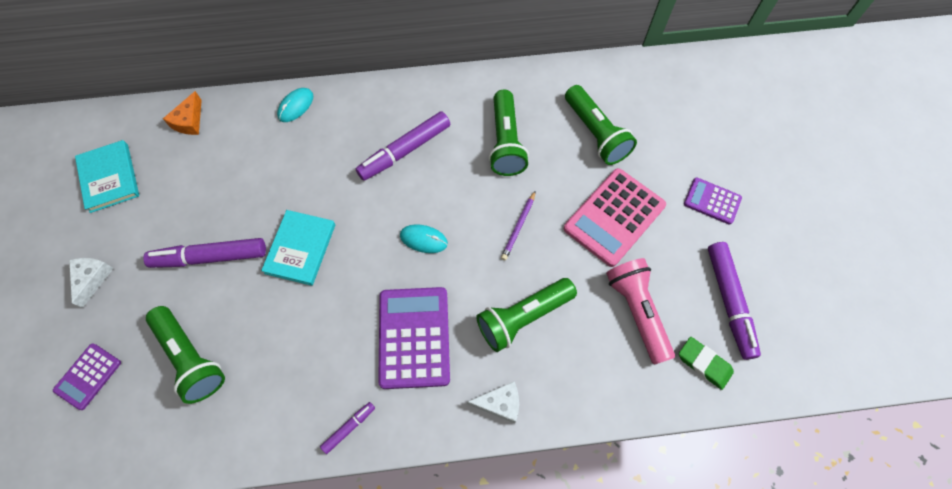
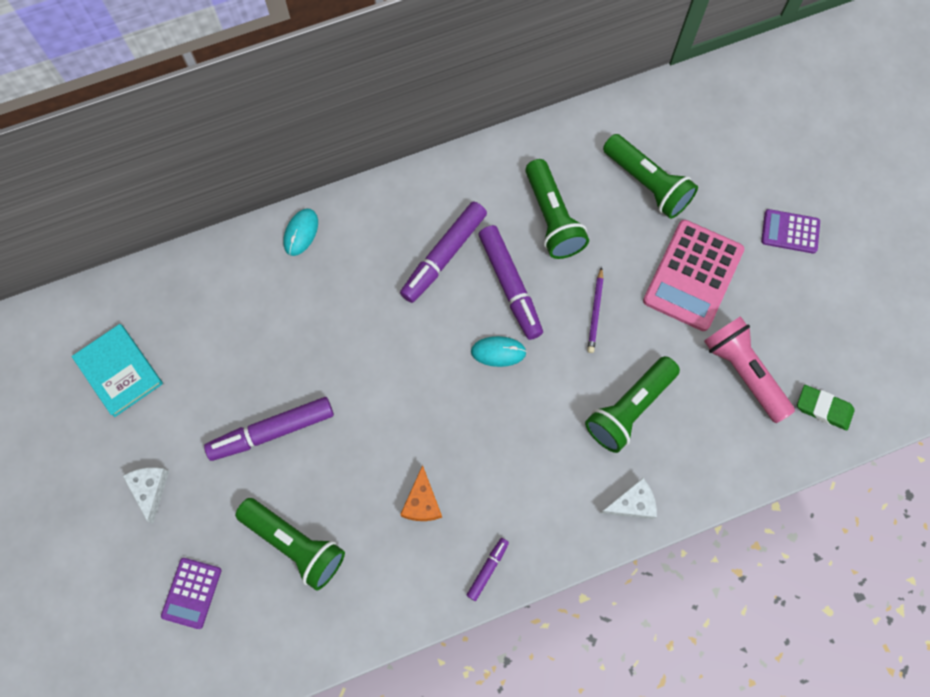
camera: 15 degrees left, 5 degrees up
(189, 121) = (184, 281): orange cheese -> orange cheese (422, 502)
(300, 249) = (368, 396): turquoise book -> none
(414, 337) = (523, 459): purple calculator -> none
(729, 302) = (833, 337): purple marker -> purple marker (510, 285)

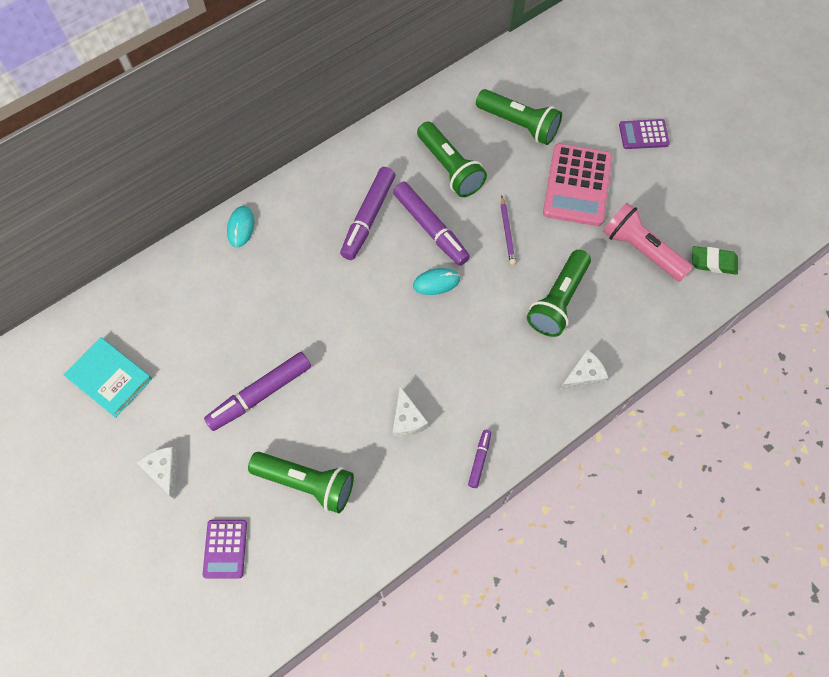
camera: 15 degrees left, 5 degrees down
(422, 502) = (407, 419): orange cheese -> white cheese

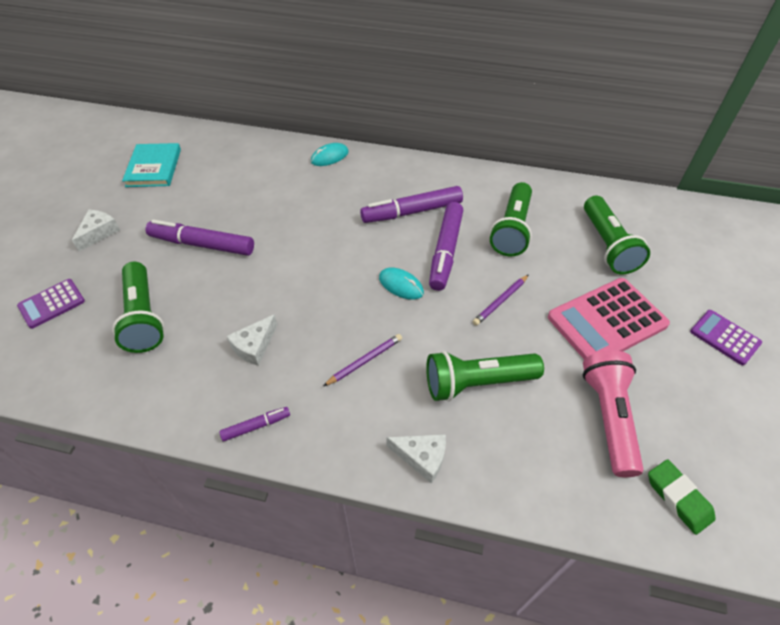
camera: 50 degrees right, 15 degrees down
(483, 355) = (365, 361): none -> purple pencil

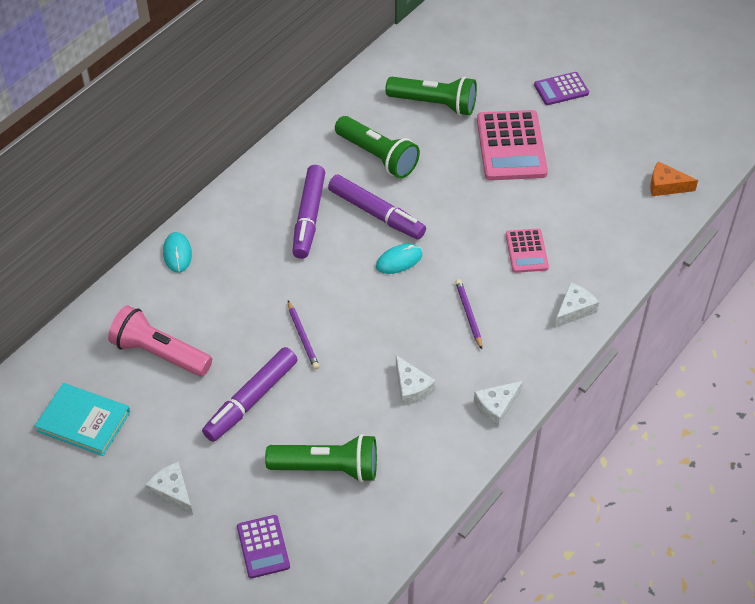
camera: 65 degrees left, 0 degrees up
(256, 426) = (496, 407): purple marker -> white cheese
(476, 383) = (526, 251): green flashlight -> pink calculator
(500, 301) = (455, 201): purple pencil -> purple pencil (303, 337)
(608, 417) = (592, 189): pink flashlight -> pink flashlight (159, 353)
(678, 498) = (666, 186): green eraser -> orange cheese

